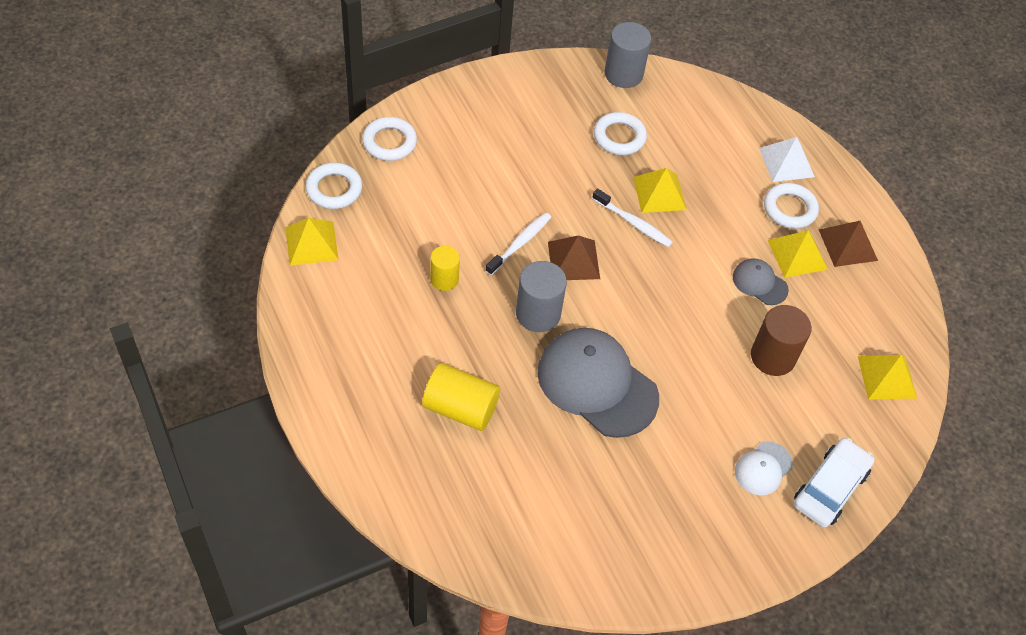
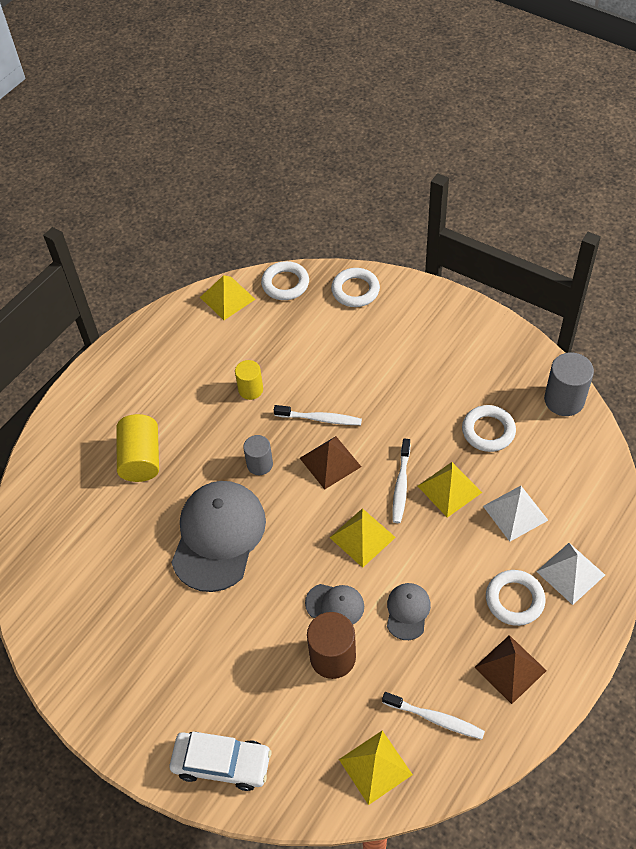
camera: 70 degrees right, 0 degrees up
(538, 314) = (260, 464): grey cylinder -> grey cylinder, size x0.64
(710, 164) = (515, 513): none -> white pyramid
(723, 330) = (335, 605): none -> grey cap
(763, 468) = (210, 698): white cap -> none
(797, 254) = (464, 629): yellow pyramid -> yellow pyramid (362, 537)
(865, 315) = (435, 718): none -> white toothbrush

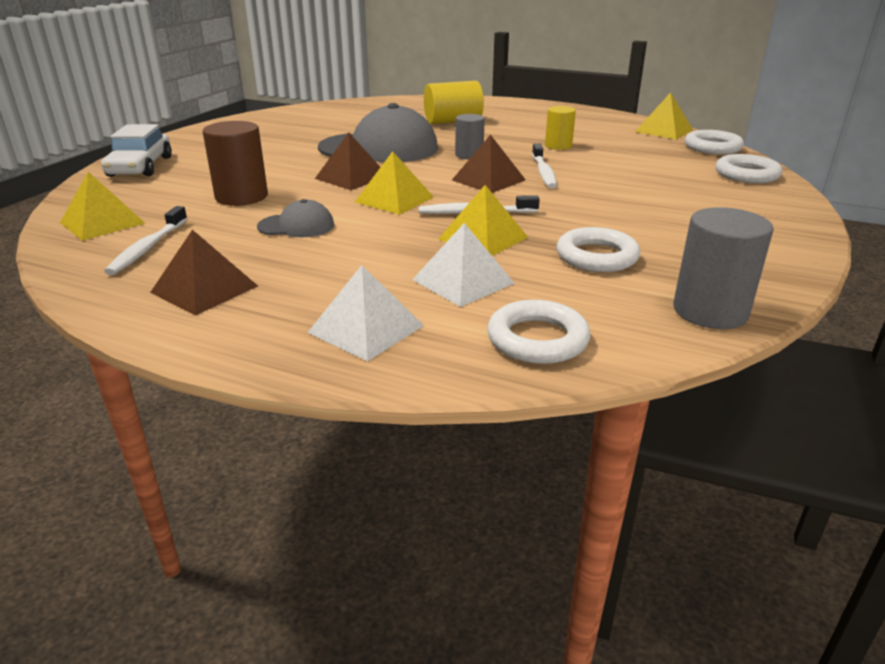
camera: 75 degrees right, 25 degrees down
(299, 566) = (351, 177): none -> brown pyramid
(335, 605) = (305, 193): grey cap -> none
(514, 600) = (315, 287): white ring -> white ring (537, 339)

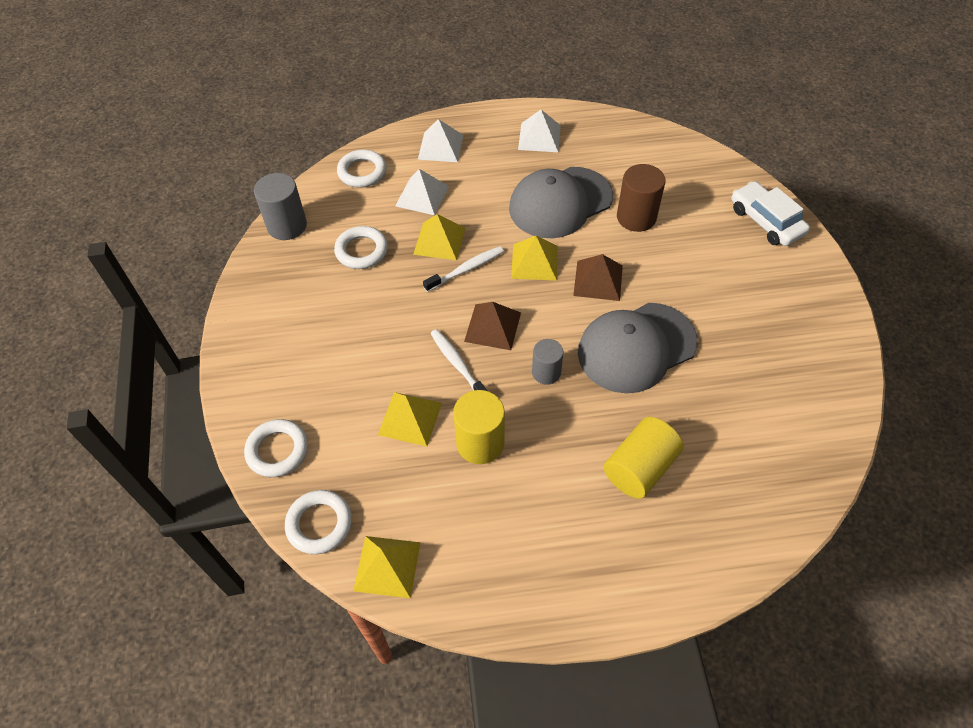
camera: 150 degrees right, 25 degrees up
(102, 222) = (671, 156): yellow pyramid -> yellow pyramid (410, 418)
(148, 248) = (611, 149): white toothbrush -> none
(205, 289) = (539, 137): brown pyramid -> white pyramid
(296, 226) = (560, 203): grey cap -> grey cap, size x2.09
(558, 146) = (480, 443): yellow cylinder -> yellow cylinder, size x1.56

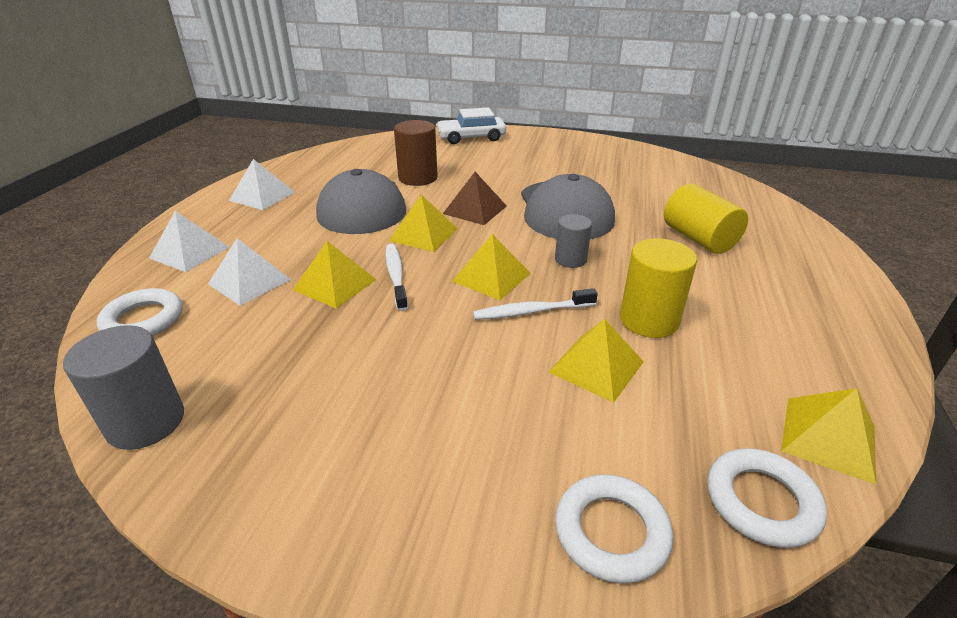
camera: 70 degrees left, 20 degrees down
(361, 251) = (285, 350): white ring -> none
(492, 326) = (491, 277): brown pyramid -> yellow pyramid

